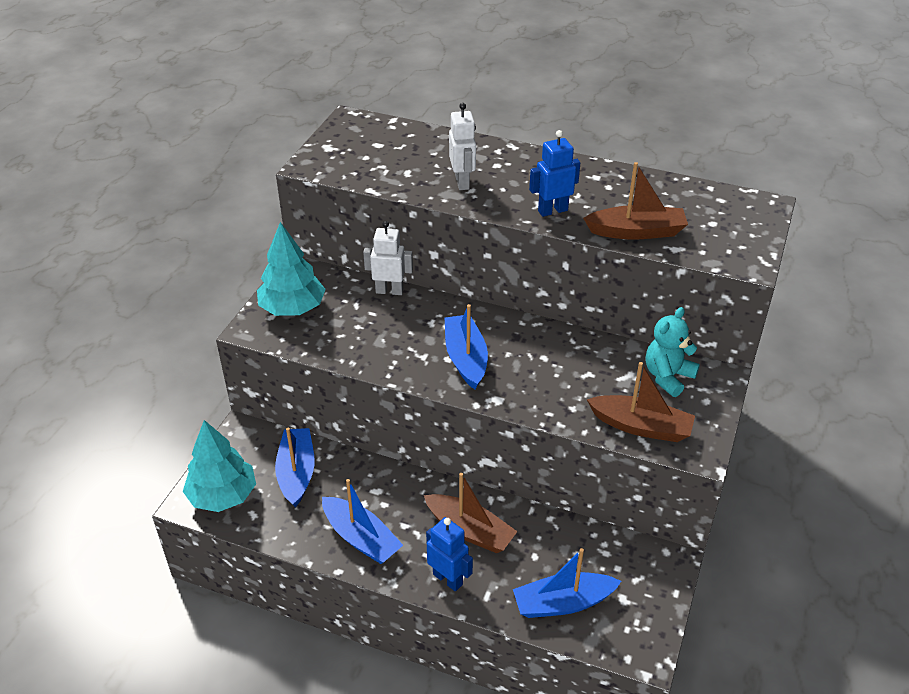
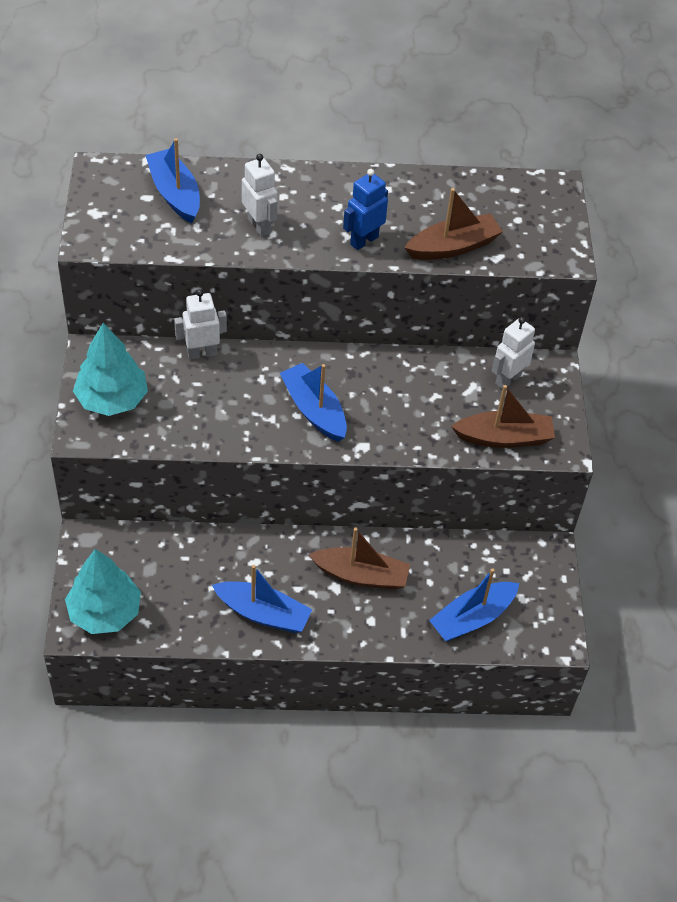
camera: 25 degrees left, 10 degrees up
(296, 473) = (167, 566): blue boat -> blue boat (175, 194)
(448, 579) = (362, 628): blue robot -> none
(668, 377) = (508, 379): turquoise teddy bear -> white robot

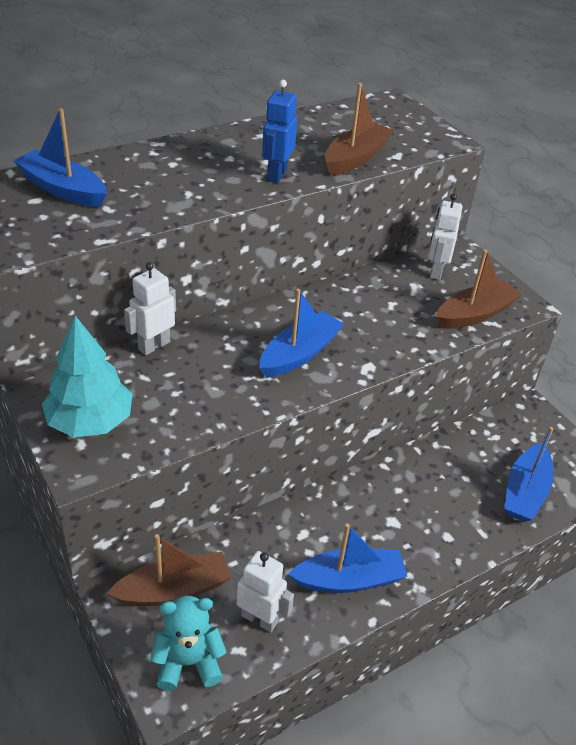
camera: 30 degrees left, 10 degrees down
(105, 612) = (188, 662): turquoise tree -> turquoise teddy bear
(259, 226) = (170, 191): white robot -> white robot (259, 619)
(314, 410) = (299, 354): blue boat -> blue boat turned 105 degrees clockwise
(361, 575) = (406, 500): brown boat -> brown boat (174, 589)

